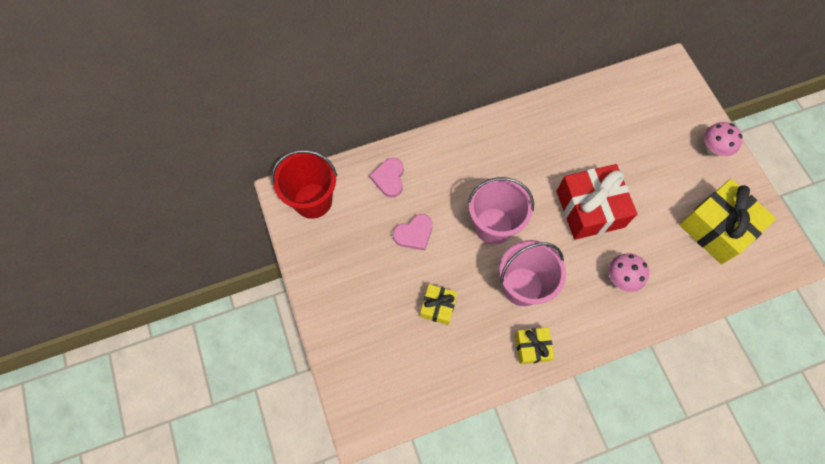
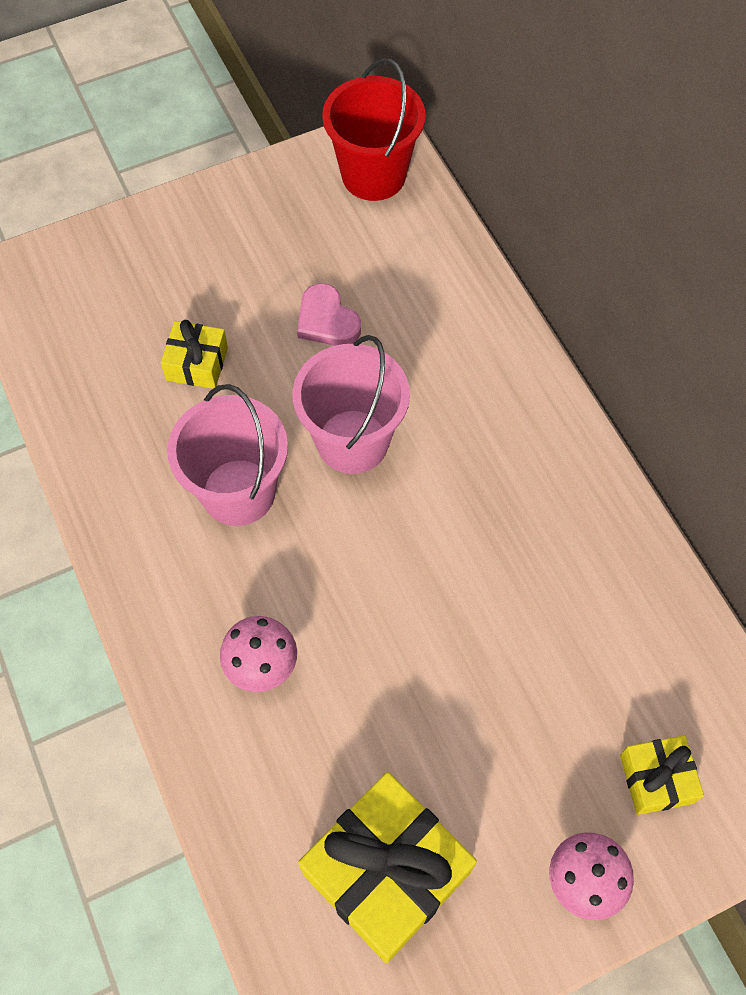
camera: 85 degrees right, 5 degrees down
(389, 178) = (428, 276): pink heart -> none
(532, 347) = (127, 509): yellow gift -> yellow gift (656, 779)
(590, 209) = (404, 611): red gift -> none

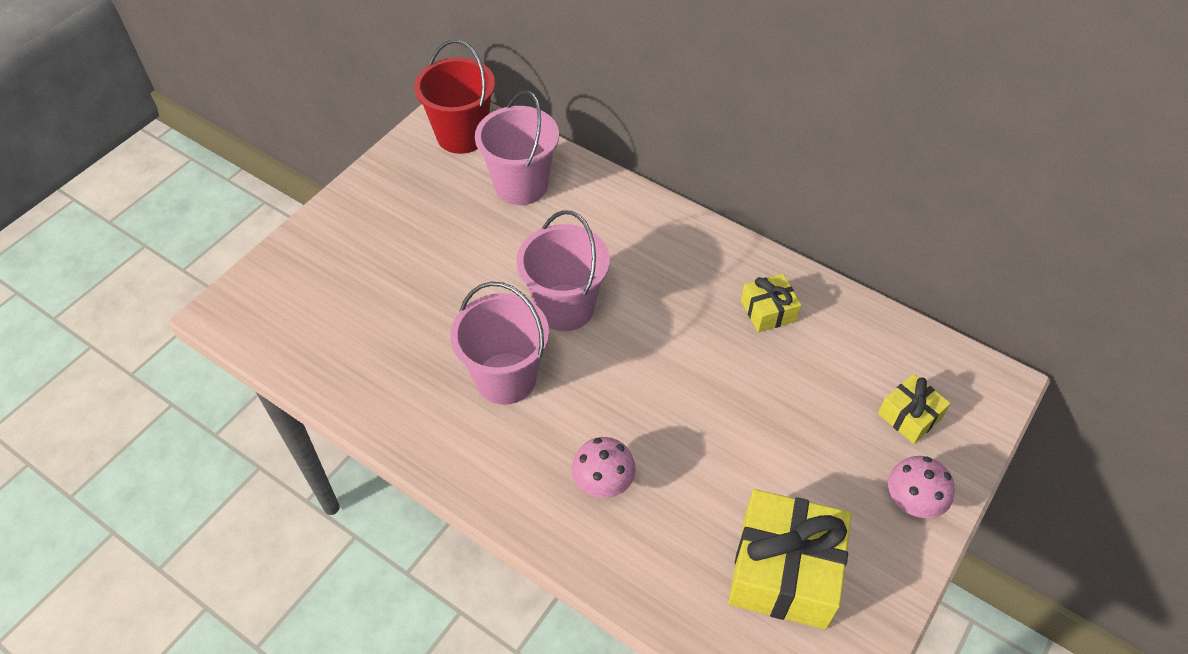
camera: 30 degrees left, 10 degrees down
(197, 363) = (415, 308): yellow gift -> yellow gift (768, 311)
(327, 320) = (492, 239): pink heart -> none
(399, 268) = (521, 185): none -> pink bucket

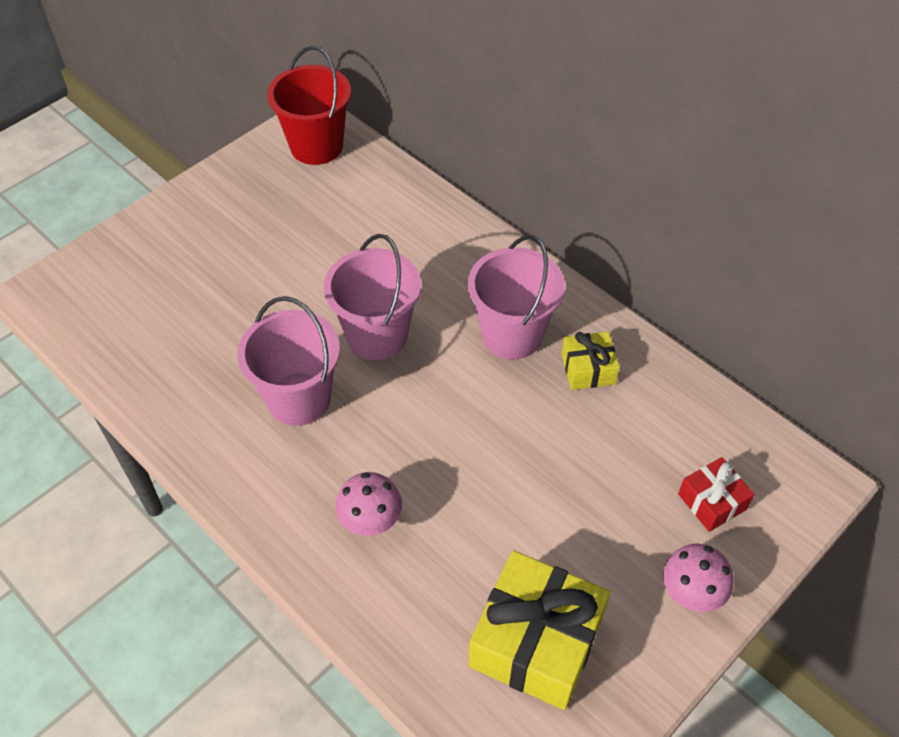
camera: 10 degrees right, 0 degrees up
(521, 185) = (363, 205): pink bucket -> pink bucket (512, 335)
(909, 416) = (712, 501): yellow gift -> red gift

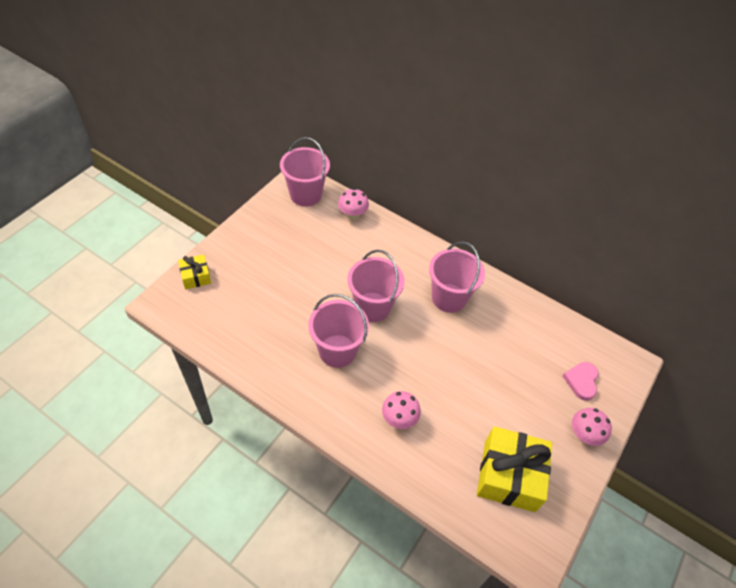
camera: 15 degrees left, 0 degrees up
(316, 146) = (305, 195): red bucket -> pink bucket
(385, 185) = (352, 215): none -> pink mushroom
(588, 369) = (496, 313): yellow gift -> yellow gift (196, 276)
(712, 501) = (581, 381): red gift -> pink heart

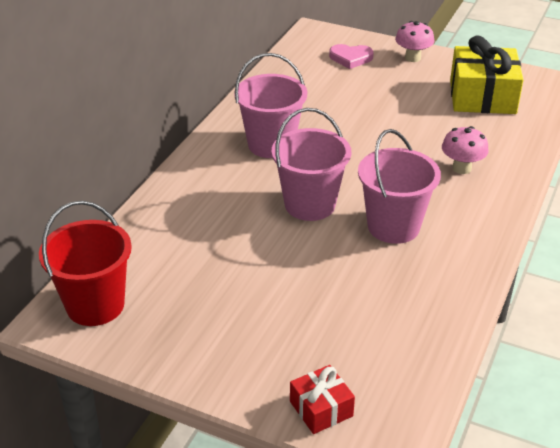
camera: 95 degrees left, 15 degrees down
(196, 276) = (321, 409): yellow gift -> red gift
(305, 195) = (95, 305): pink bucket -> red bucket
(352, 215) = (136, 244): pink mushroom -> none

